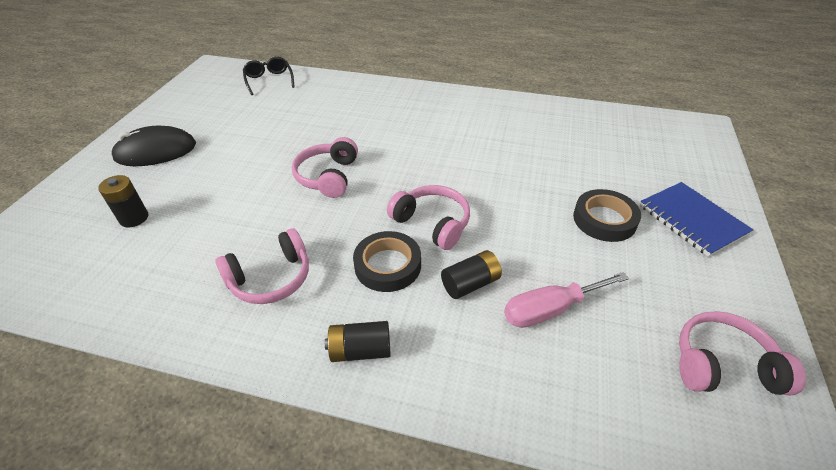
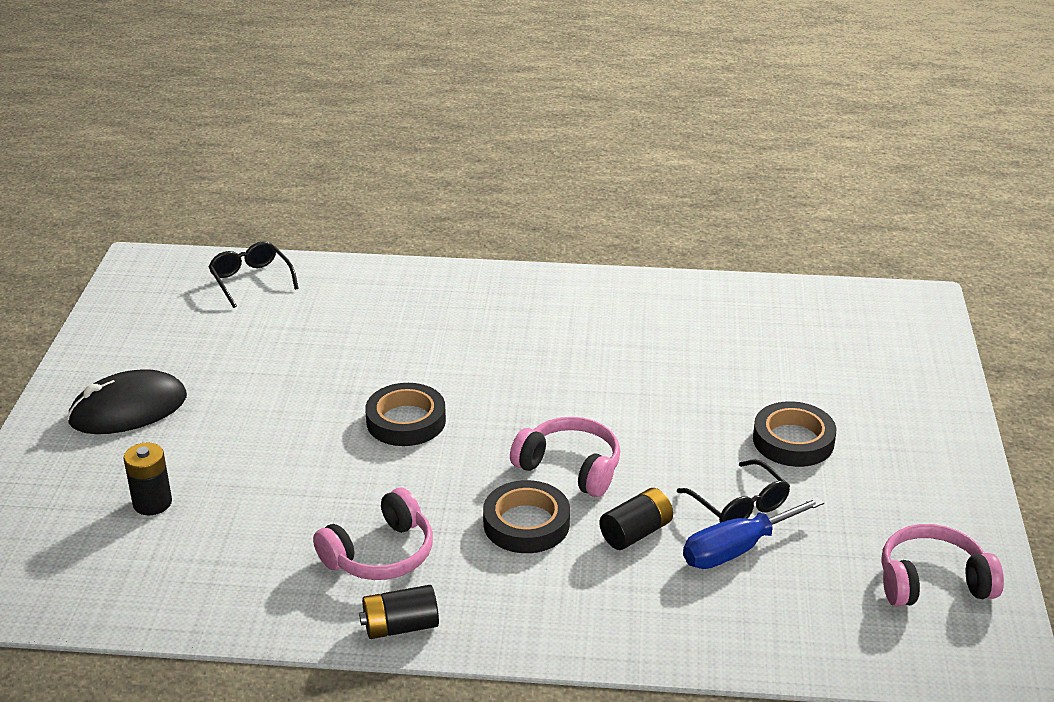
camera: 10 degrees left, 10 degrees down
(328, 176) = (406, 421): pink headphones -> black tape
(360, 350) = (522, 615): black battery -> black battery (400, 626)
(550, 309) = (737, 549): pink screwdriver -> blue screwdriver
(557, 269) = (739, 505): none -> black glasses
(692, 220) = (903, 430): blue notebook -> none

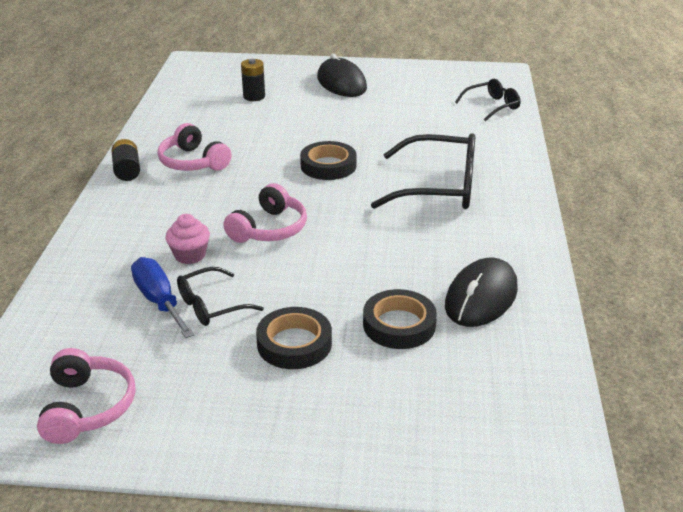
camera: 90 degrees right, 0 degrees up
(470, 334) = (439, 187): none -> black glasses
(526, 523) = (210, 211): black tape -> black tape (399, 325)
(636, 533) = (190, 255): black battery -> pink cupcake
(693, 321) = (481, 297): none -> black mouse

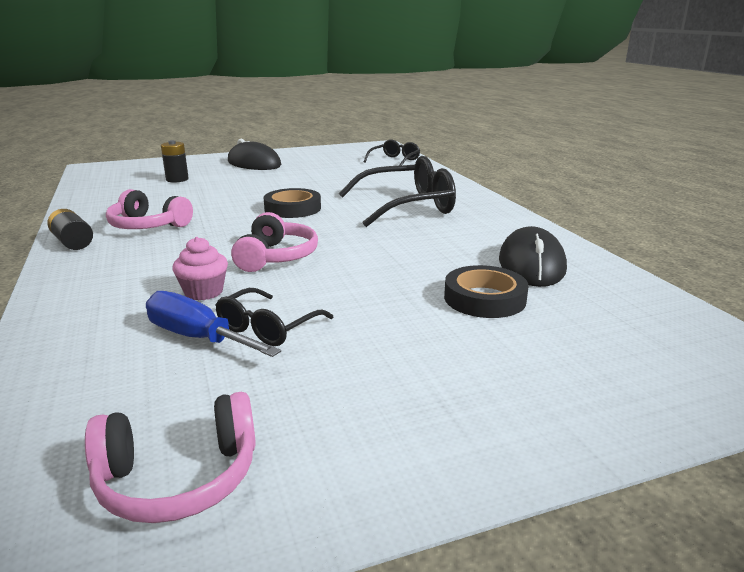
camera: 25 degrees left, 10 degrees down
(87, 407) = (178, 478): pink headphones -> pink headphones turned 105 degrees clockwise
(294, 343) = (396, 338): black tape -> none

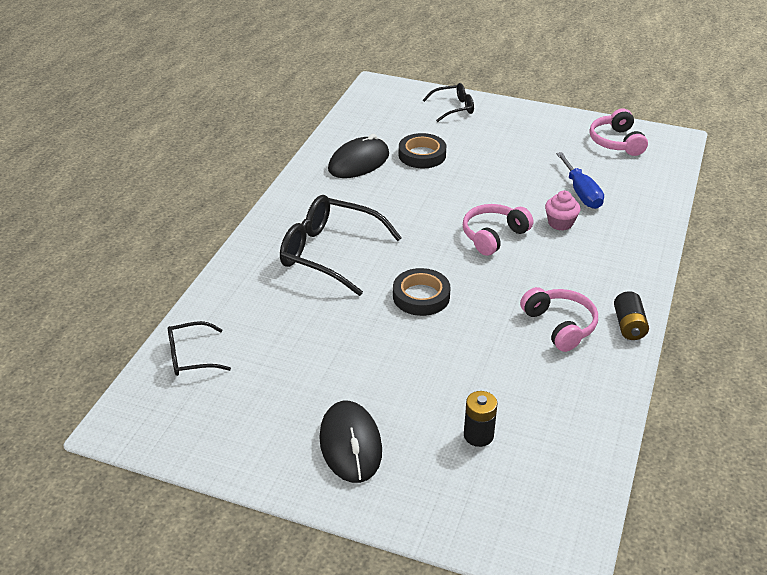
camera: 140 degrees left, 15 degrees up
(178, 478) = (616, 142): pink headphones -> pink headphones turned 120 degrees counterclockwise
(267, 328) = (544, 184): black glasses -> black glasses (454, 108)

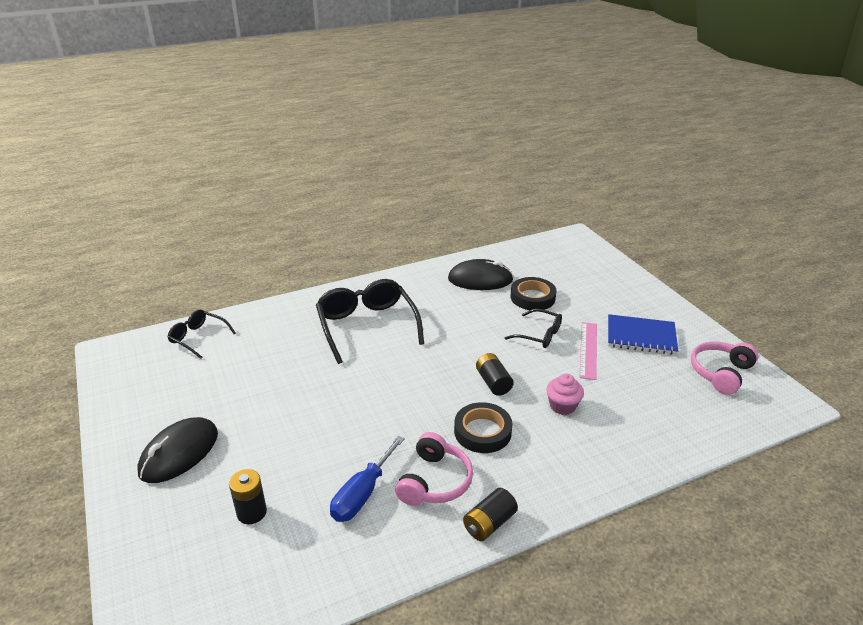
camera: 45 degrees right, 5 degrees down
(421, 296) = (375, 390): black tape -> black tape (482, 431)
(454, 108) = (611, 277): black glasses -> black glasses (539, 335)
(493, 236) = (493, 382): pink headphones -> black battery
(519, 173) = (588, 350): none -> pink ruler
(537, 144) = (641, 336): none -> blue notebook
(581, 193) = (620, 394): blue screwdriver -> blue screwdriver (362, 494)

